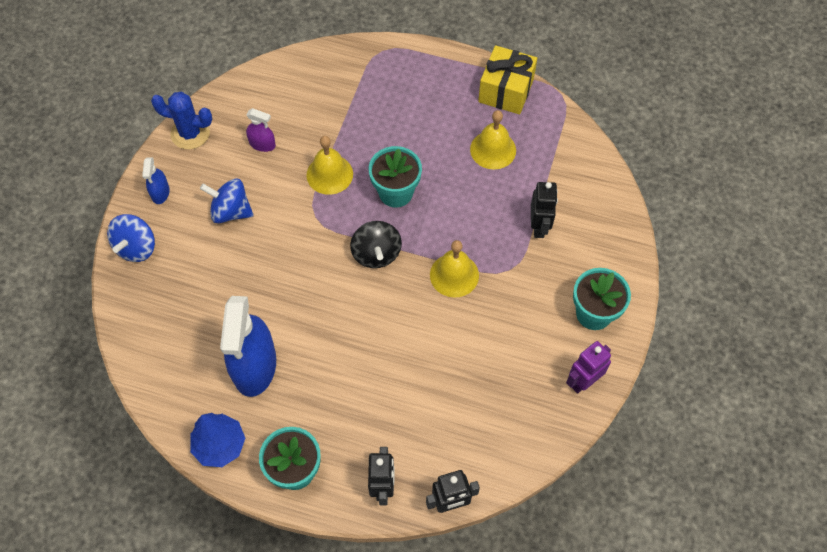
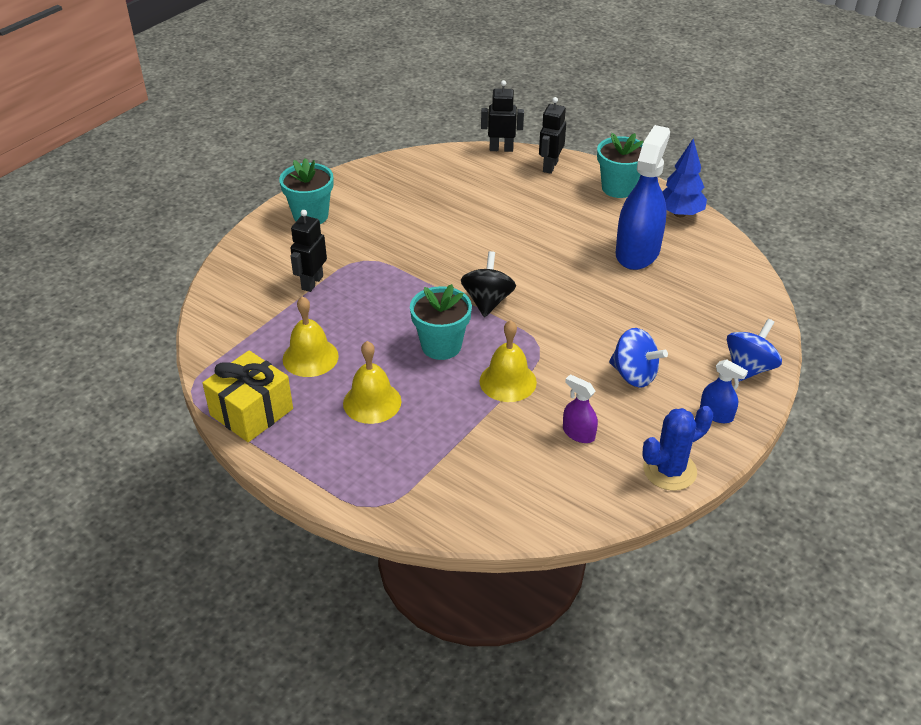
camera: 160 degrees left, 20 degrees down
(160, 192) = (716, 414): blue spray bottle -> blue spray bottle turned 105 degrees clockwise
(190, 133) = (669, 470): blue cactus -> blue cactus turned 60 degrees counterclockwise
(454, 275) = (419, 268): yellow bell -> yellow bell (372, 402)
(583, 381) = (353, 182): purple robot -> none

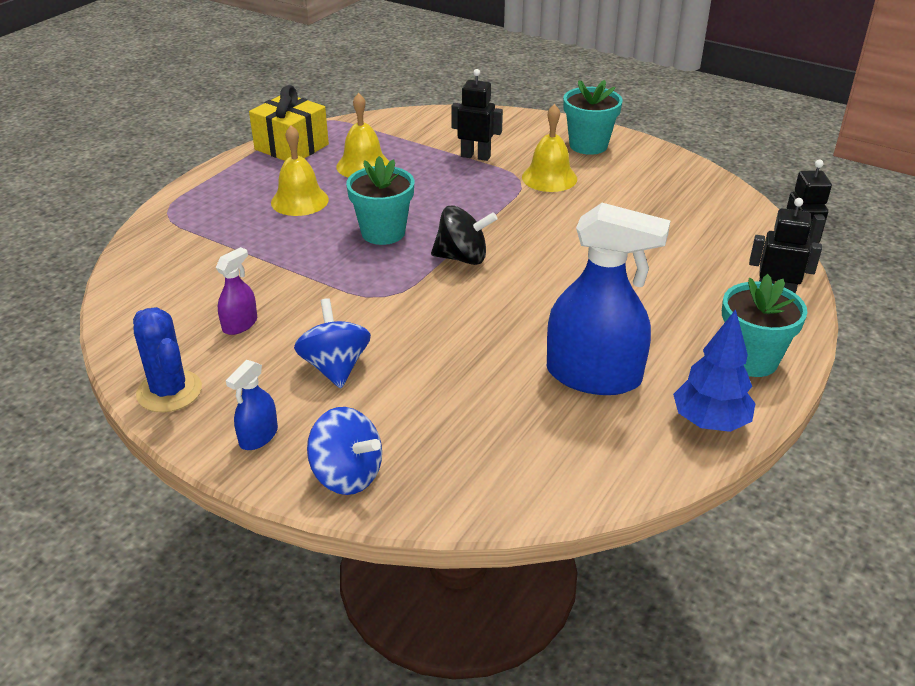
camera: 85 degrees right, 5 degrees down
(508, 381) = (326, 276): yellow bell -> yellow bell (549, 178)
(634, 375) = (335, 367): blue spinning top -> blue spinning top turned 135 degrees clockwise

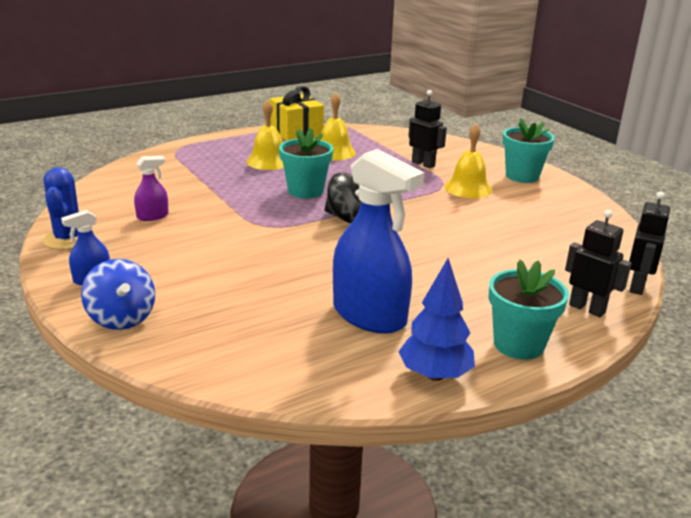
camera: 25 degrees right, 10 degrees down
(335, 367) = (186, 256): blue spinning top -> none

